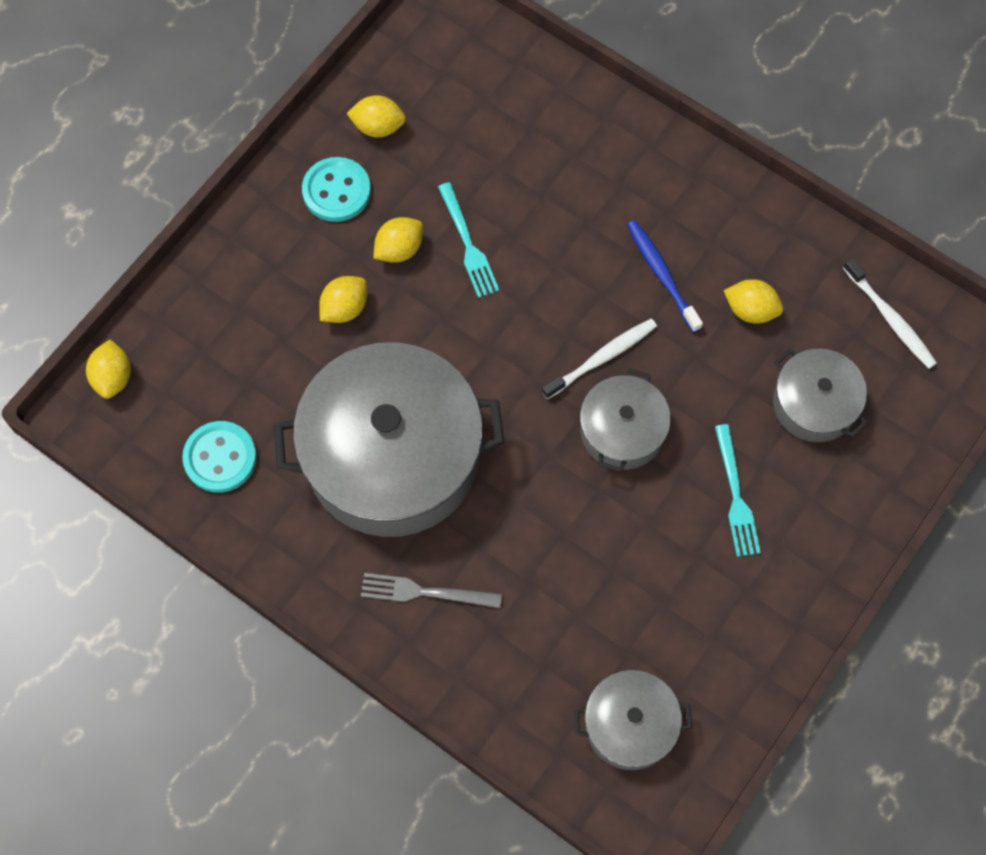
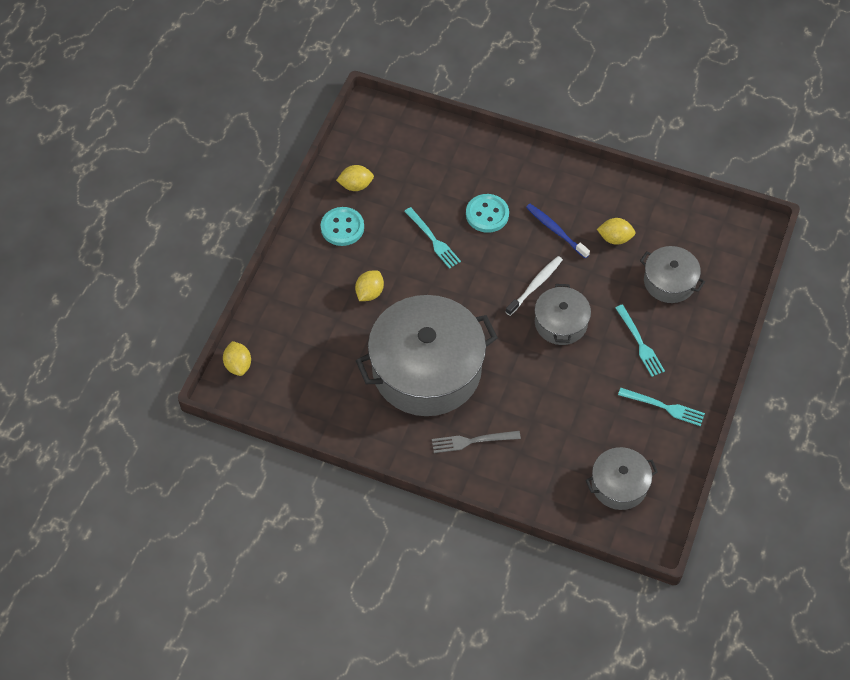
camera: 15 degrees left, 10 degrees down
(220, 458) = (321, 395): turquoise button -> turquoise button (487, 214)
(399, 249) = (392, 252): yellow lemon -> none
(741, 613) = (664, 407): none -> turquoise fork
(890, 319) = (698, 225): white toothbrush -> none

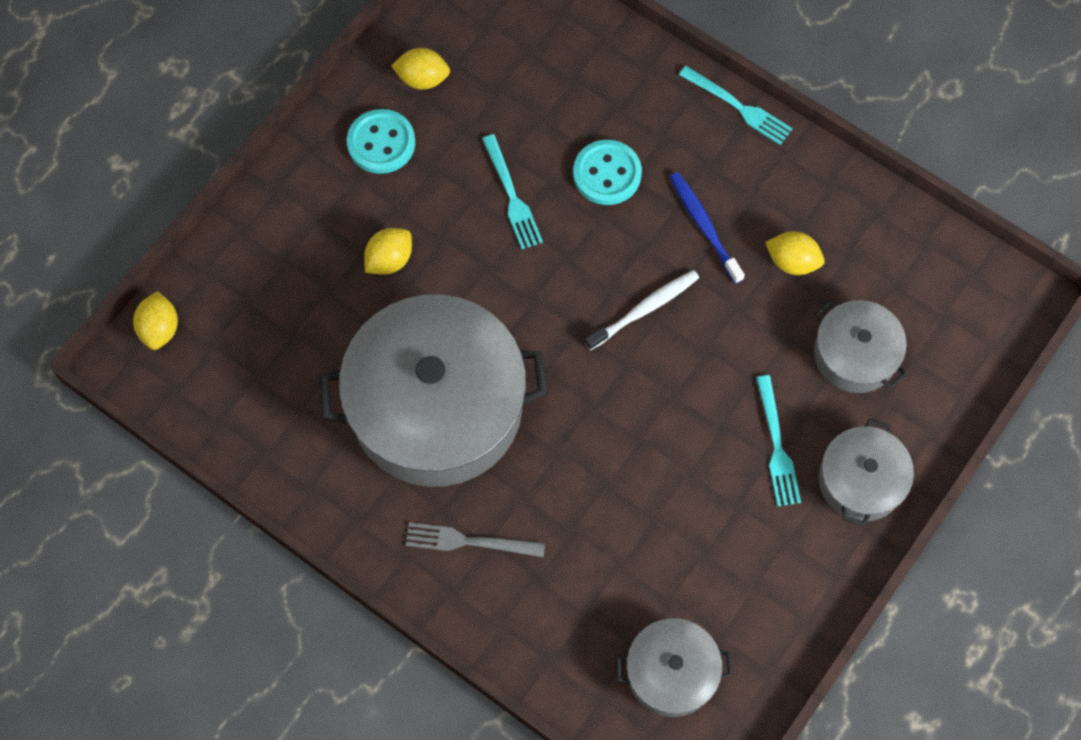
camera: 15 degrees right, 10 degrees up
(560, 323) = (664, 381): grey pot -> grey pot (860, 481)
(664, 407) = (781, 562): turquoise fork -> turquoise fork (738, 107)

